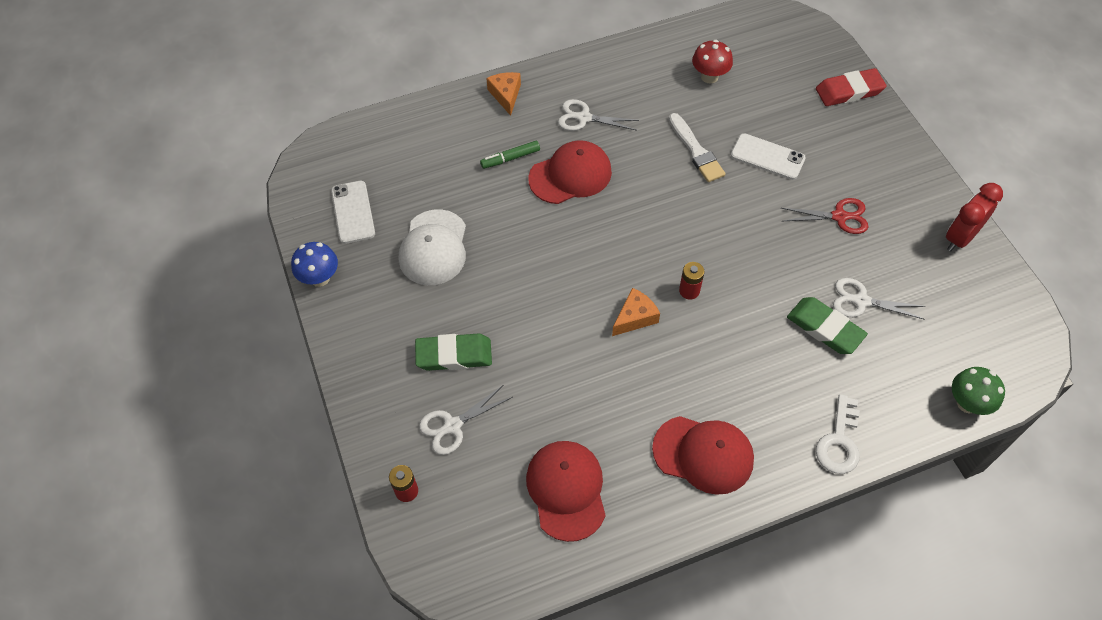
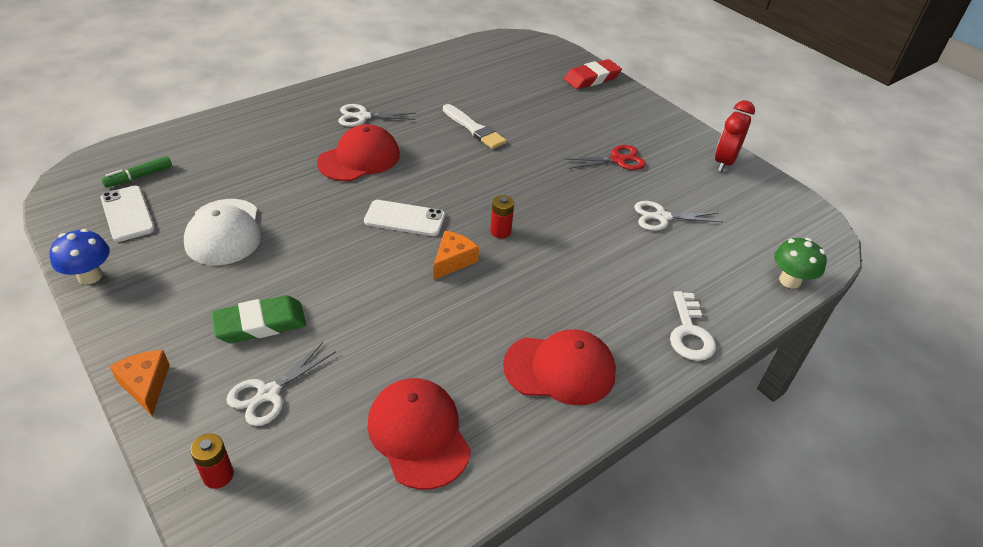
camera: 20 degrees left, 15 degrees down
(506, 95) = (283, 108): orange cheese -> orange cheese (146, 385)
(510, 158) = (296, 152): green marker -> green marker (139, 177)
(709, 77) = (470, 79): red mushroom -> none
(767, 157) = (539, 126): white phone -> white phone (404, 219)
(825, 328) = (638, 242): green eraser -> none

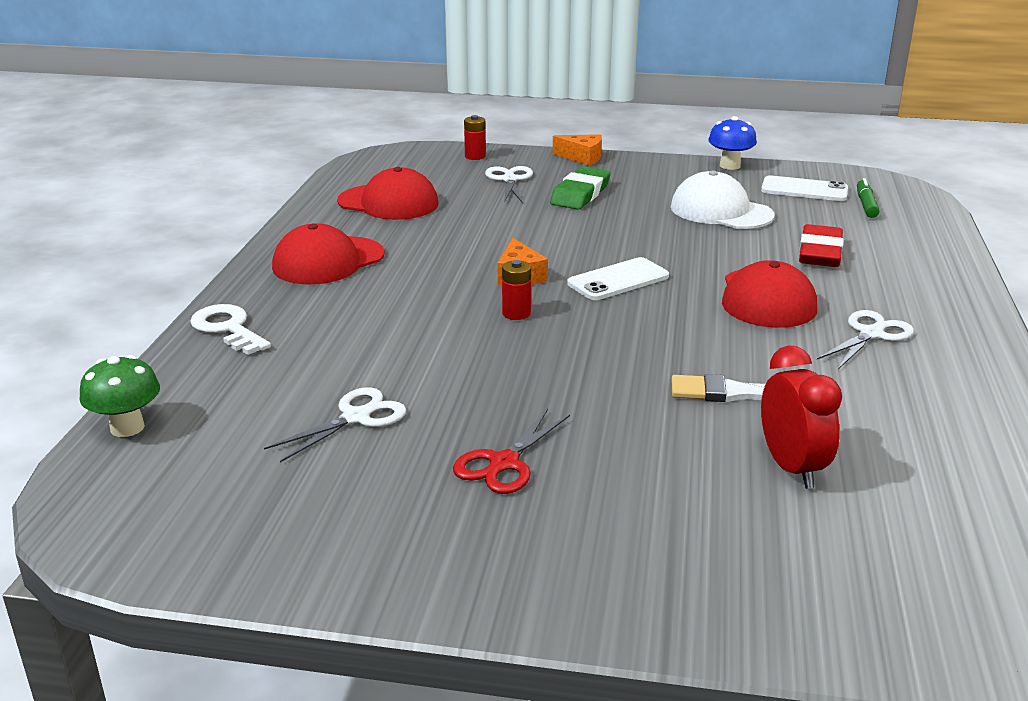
camera: 140 degrees right, 15 degrees down
(592, 78) = (775, 612): red eraser -> red eraser (819, 252)
(724, 162) = (333, 564): red clock -> red clock (792, 468)

